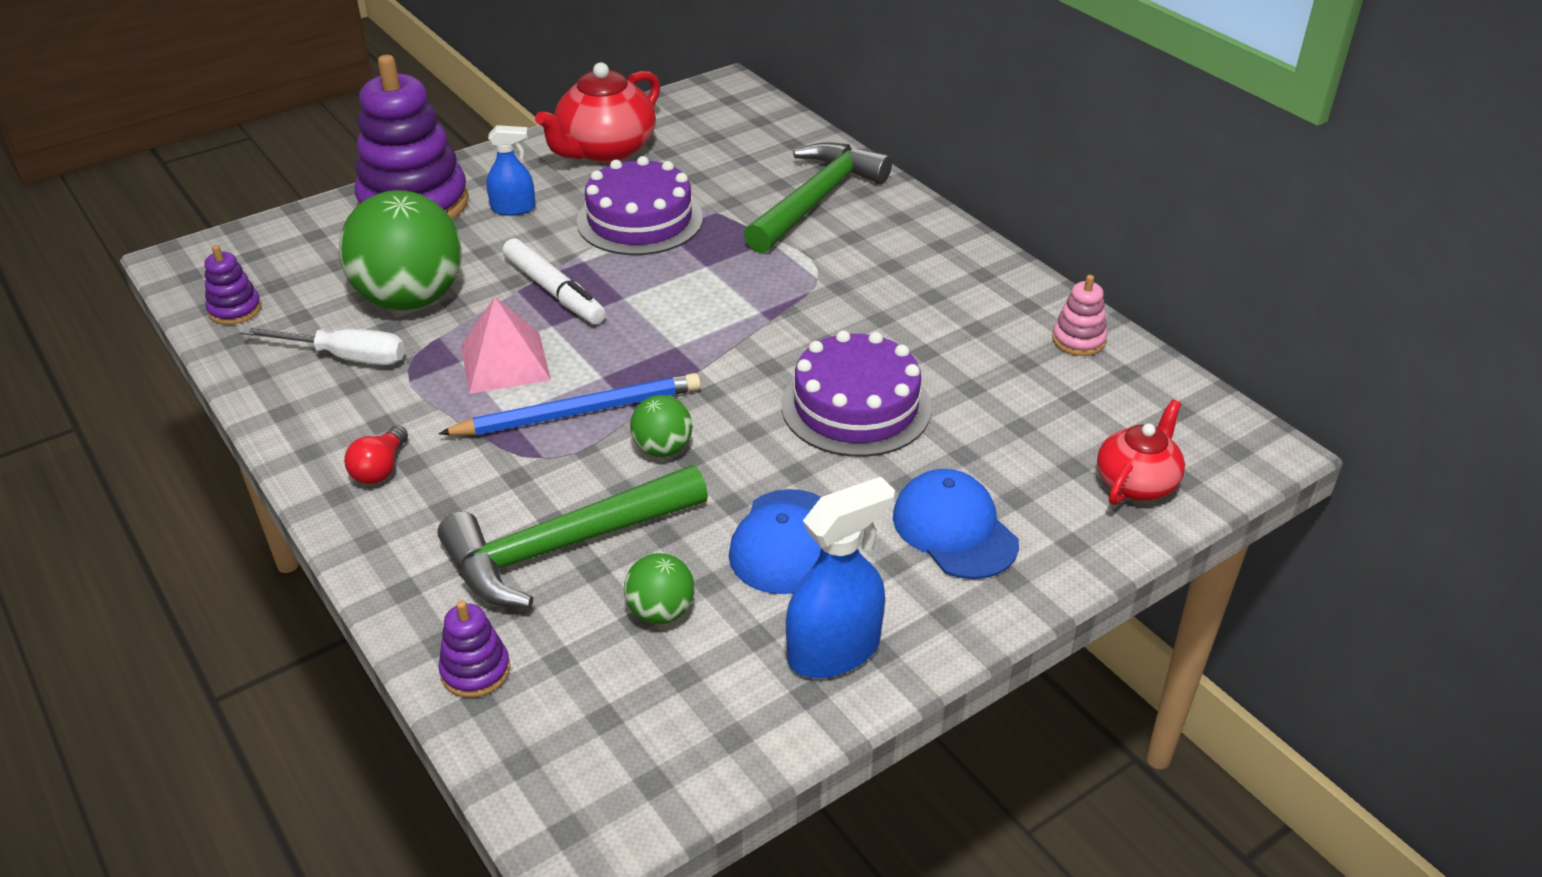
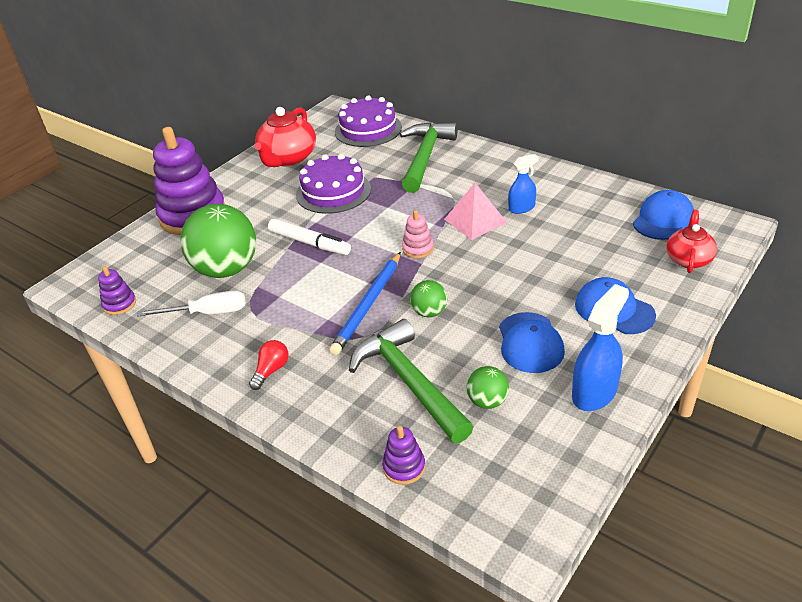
camera: 15 degrees left, 0 degrees up
(380, 469) = (271, 370): red light bulb -> red light bulb turned 150 degrees counterclockwise
(505, 362) = (306, 290): pink pyramid -> pink pyramid (475, 221)
(513, 208) = (255, 203): blue spray bottle -> blue spray bottle (521, 208)
(564, 547) = (409, 382): green hammer -> green hammer turned 105 degrees clockwise
(579, 412) = (368, 305): blue pencil -> blue pencil turned 150 degrees clockwise
(856, 406) = (519, 260): purple cake -> purple cake (368, 129)
(1078, 340) = (611, 195): pink stacking toy -> pink stacking toy (418, 249)
(1139, 404) = (663, 219): none -> blue cap

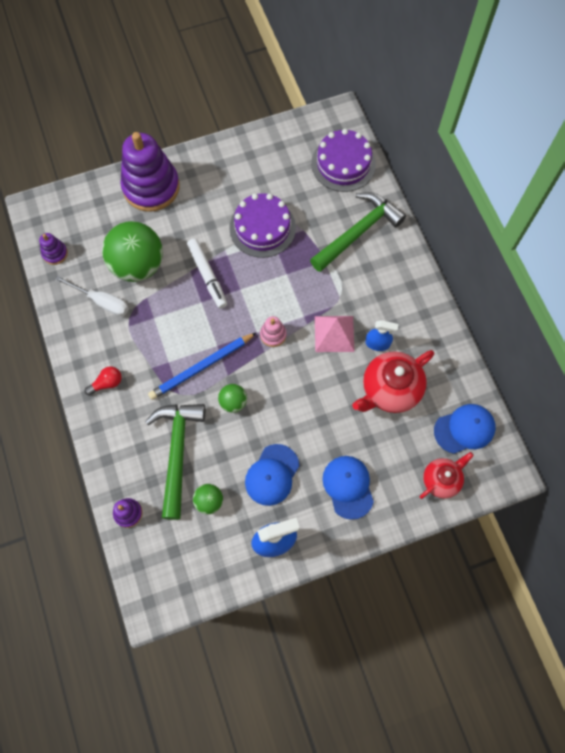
camera: 30 degrees right, 30 degrees up
(288, 158) = (258, 161): red teapot -> red teapot (390, 389)

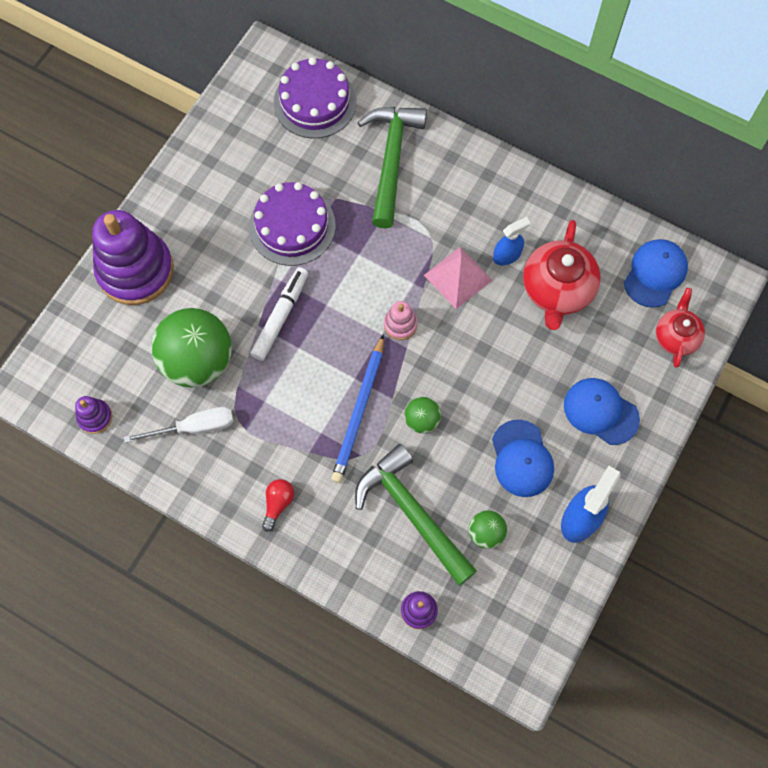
camera: 40 degrees left, 0 degrees up
(207, 276) = (280, 317): white marker -> white marker turned 90 degrees counterclockwise

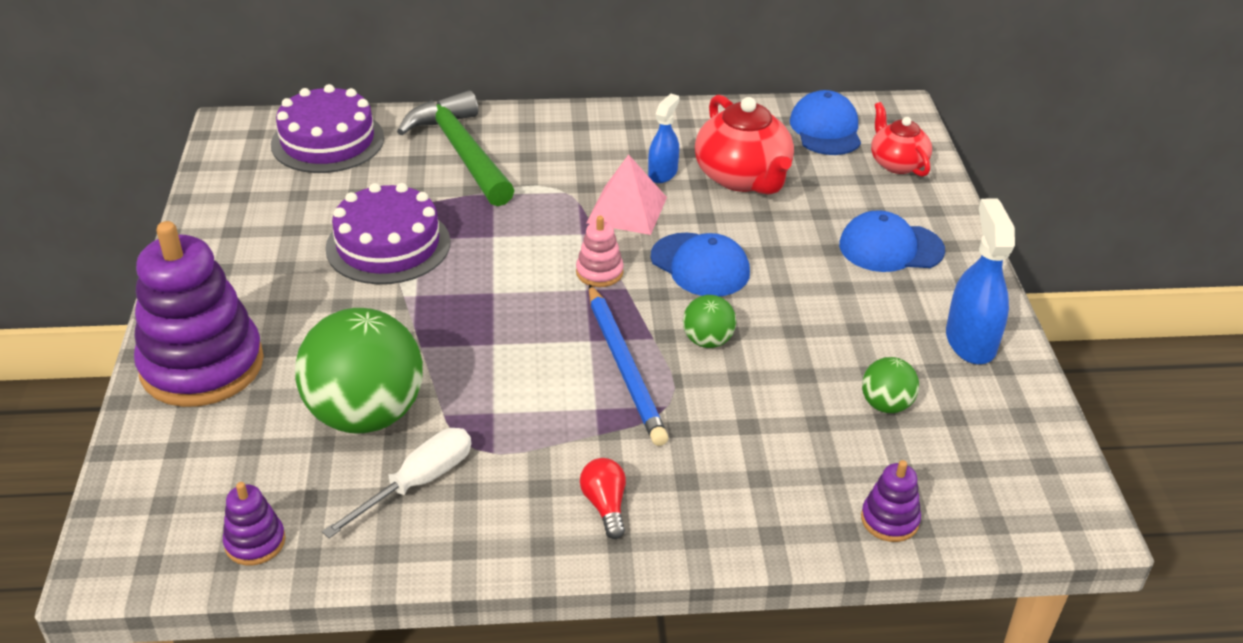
camera: 35 degrees left, 30 degrees down
(280, 317) = (444, 326): white marker -> none
(412, 513) = (783, 429): green hammer -> none
(522, 458) = (853, 322): blue cap -> blue cap (700, 265)

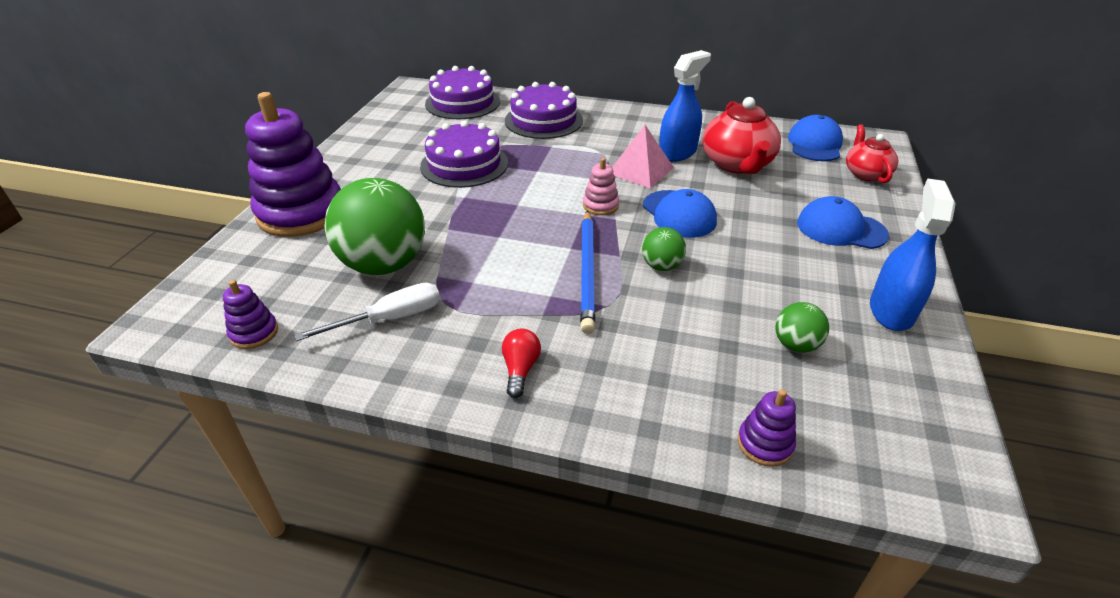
camera: 20 degrees right, 0 degrees up
(461, 152) = (543, 120): green hammer -> purple cake
(662, 173) = (677, 152): blue spray bottle -> blue spray bottle, size x1.59

